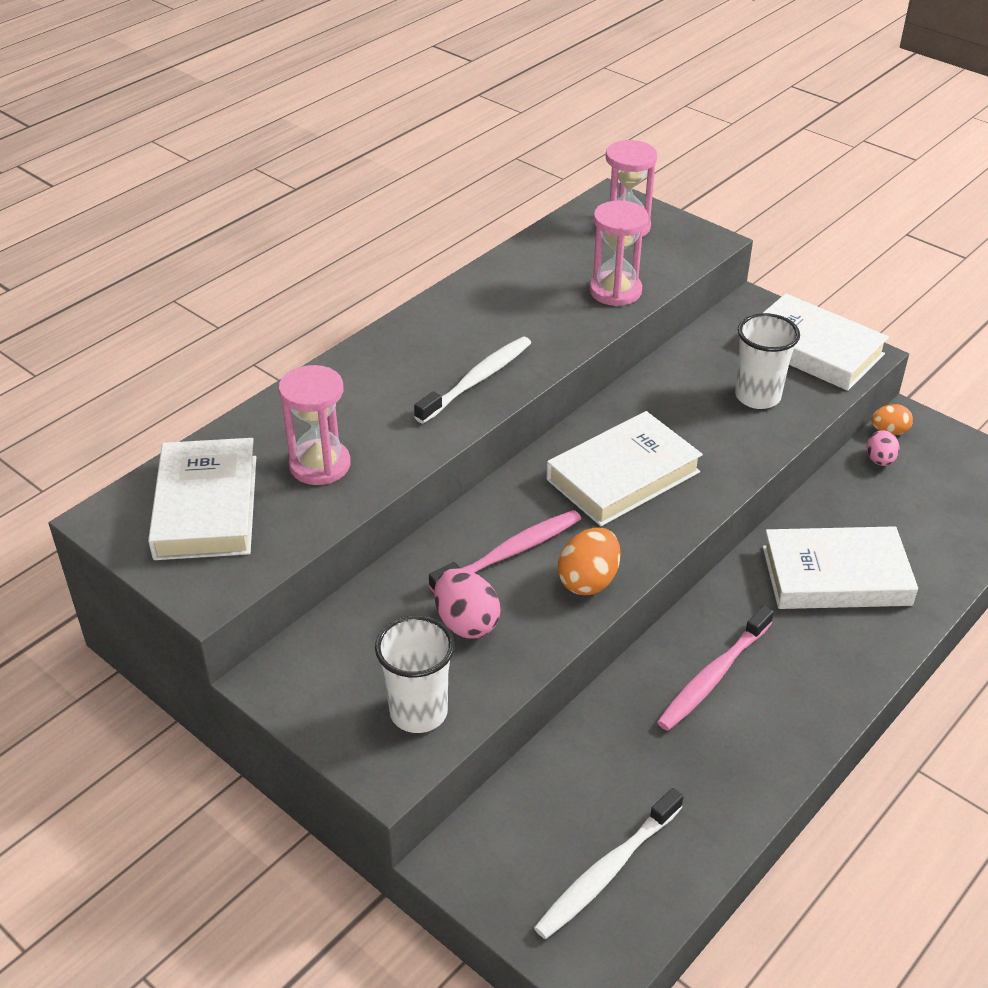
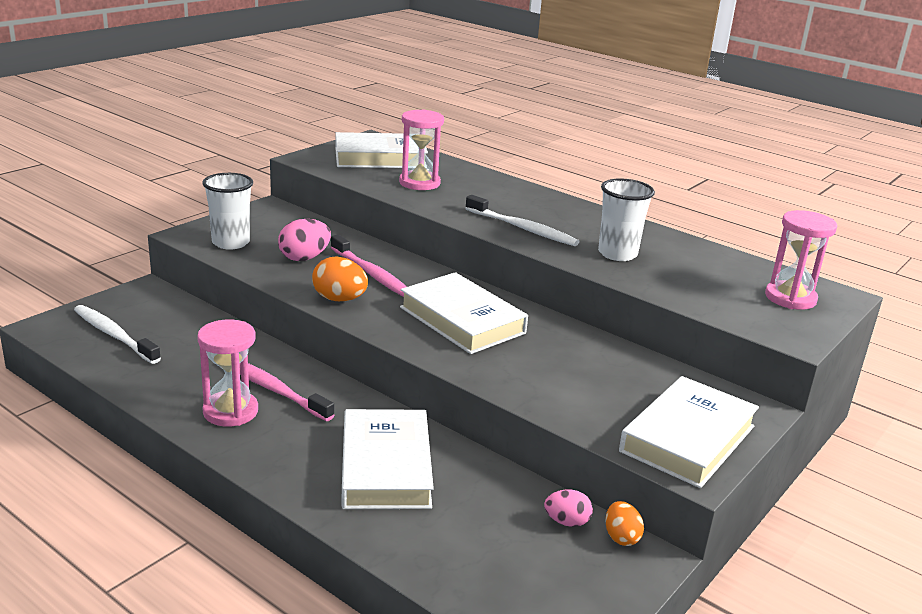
camera: 85 degrees right, 15 degrees down
(615, 291) = (673, 286): pink hourglass -> pink hourglass (230, 411)
(757, 397) = (590, 395): white cup -> white cup (617, 254)

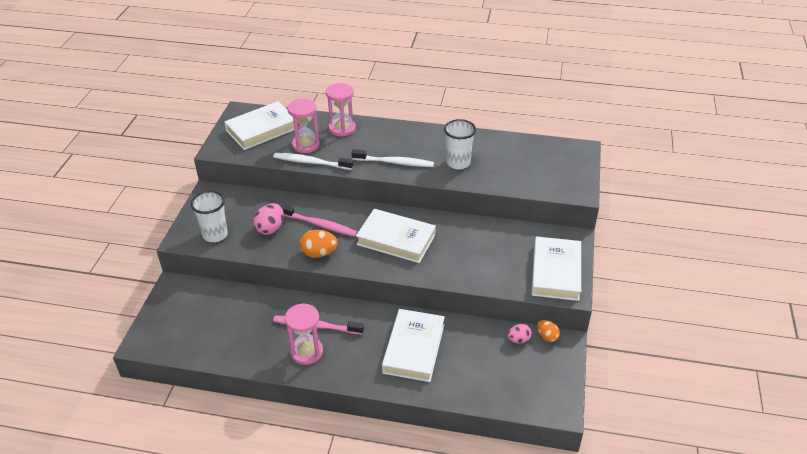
camera: 25 degrees left, 15 degrees up
(114, 335) = (190, 330): white toothbrush -> white toothbrush (311, 162)
(385, 466) = (414, 348): white book -> white book turned 45 degrees clockwise
(790, 298) = (561, 162): pink hourglass -> pink hourglass (342, 128)

